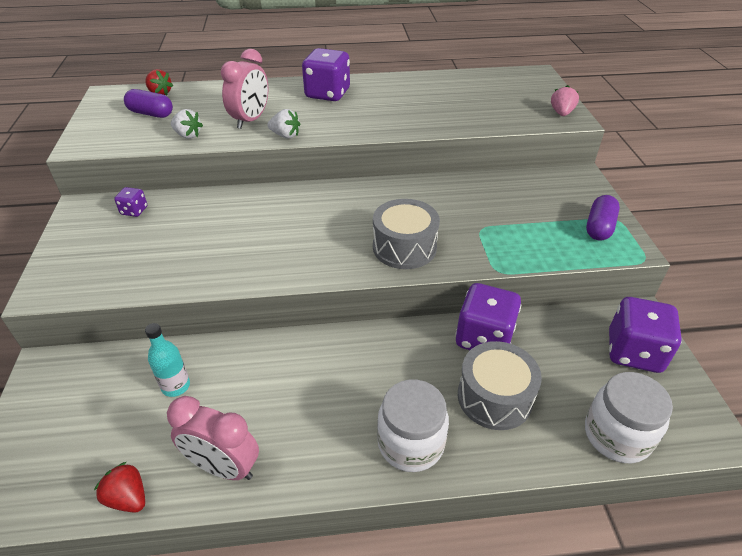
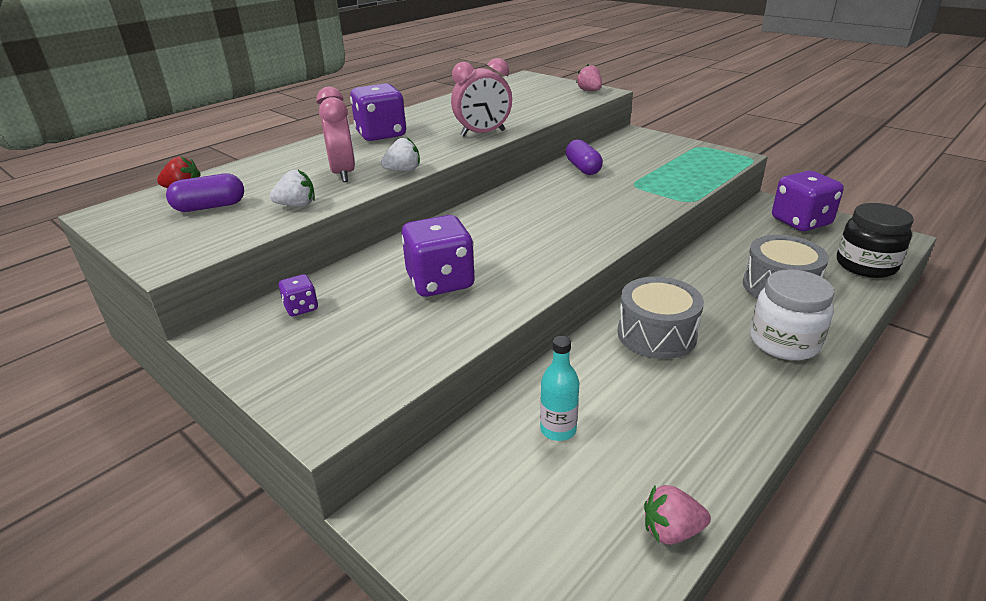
camera: 40 degrees left, 10 degrees down
(128, 498) = (671, 531): red strawberry -> pink strawberry
(223, 467) = (701, 449): pink clock -> pink clock (483, 133)
(404, 247) = (605, 217): grey drum -> grey drum (656, 334)
(484, 338) = (715, 260): purple dice -> purple dice (440, 282)
(599, 227) = (699, 154): purple capsule -> purple capsule (583, 168)
(617, 435) = (866, 265): white jar -> black jar

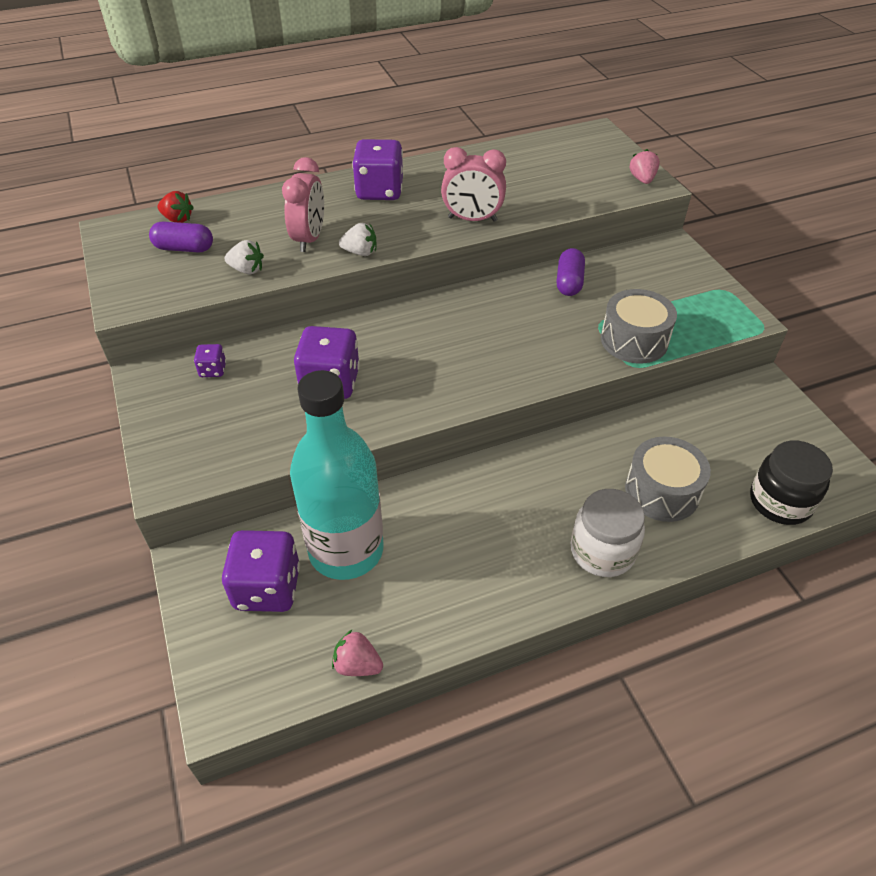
camera: 25 degrees right, 15 degrees up
(558, 429) = (346, 550): turquoise bottle -> turquoise bottle, size x2.48
(656, 334) = (498, 496): grey drum -> grey drum (634, 340)
(800, 222) = (771, 421): purple dice -> purple dice (267, 588)

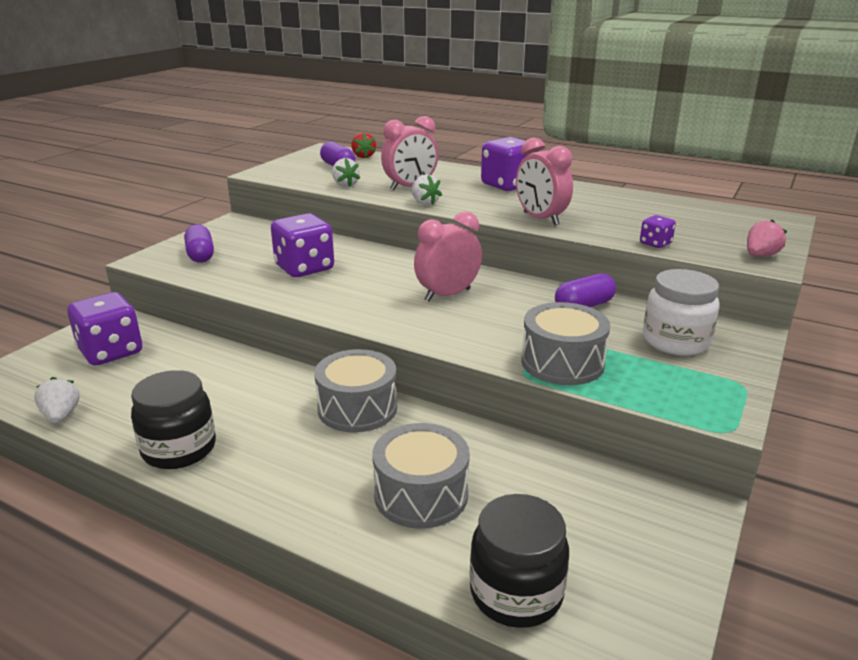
camera: 50 degrees right, 20 degrees down
(207, 436) = (200, 255): none -> purple capsule
(213, 370) = (265, 234): purple dice -> purple dice (655, 243)
(346, 550) = (174, 365): turquoise bottle -> none
(357, 665) = (61, 415): pink strawberry -> white strawberry
(479, 332) = (447, 295): none -> pink clock
(491, 599) = (179, 449): none -> black jar
(531, 469) = (357, 408): none -> grey drum
(602, 551) = (296, 488): white jar -> white jar (675, 341)

